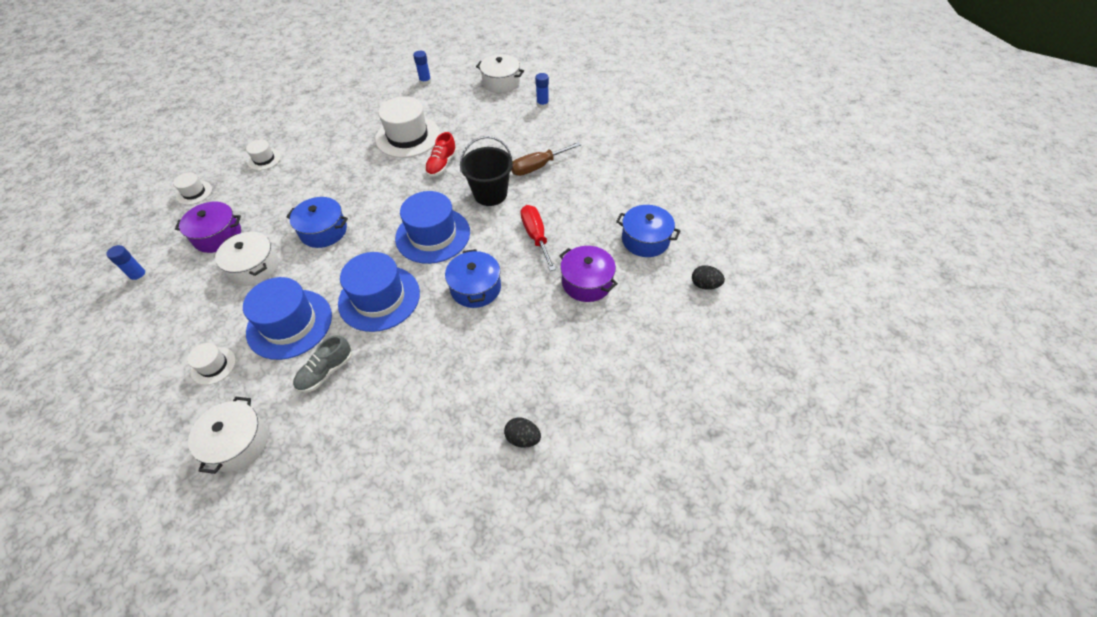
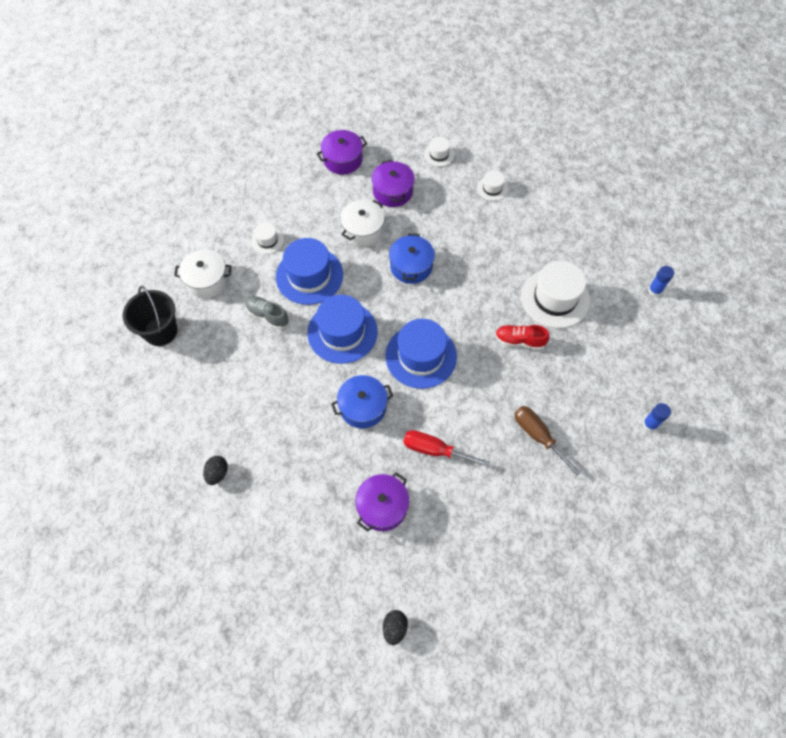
camera: 80 degrees right, 10 degrees up
(140, 277) = (343, 160): blue glue stick -> purple pot
(490, 194) = (486, 396): black bucket -> black bucket (160, 331)
(501, 82) = (679, 370): white pot -> none
(536, 236) = (434, 450): red screwdriver -> red screwdriver turned 135 degrees counterclockwise
(645, 240) = (448, 562): blue pot -> none

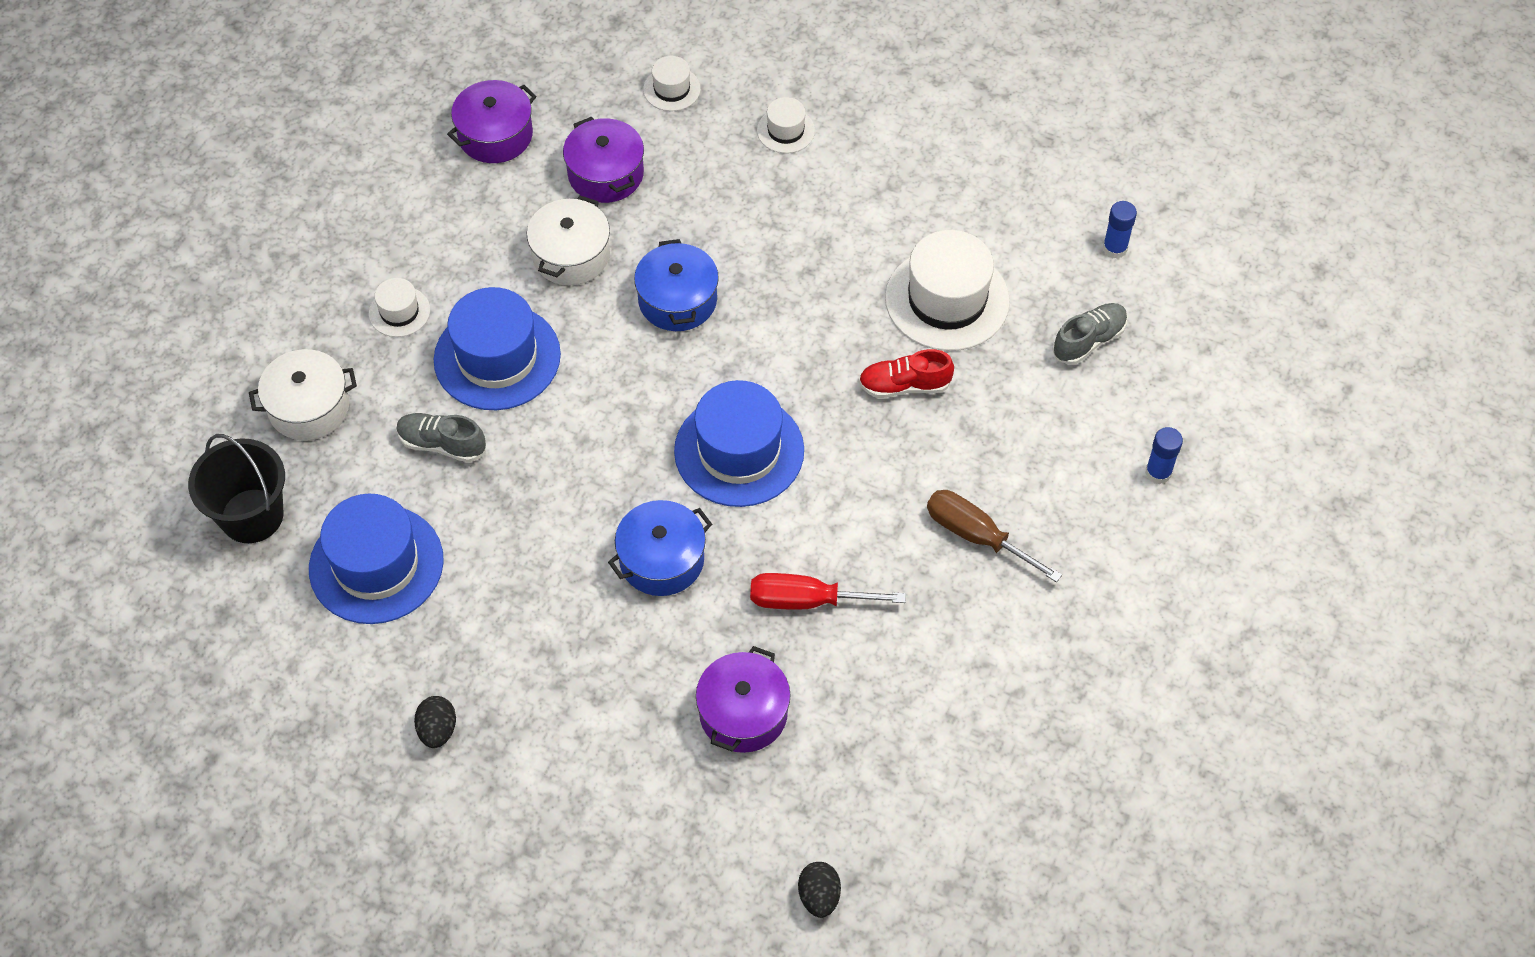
camera: 15 degrees left, 5 degrees down
(342, 332) = (587, 442): blue hat -> blue hat (376, 564)
(628, 339) = (1089, 340): none -> grey shoe

